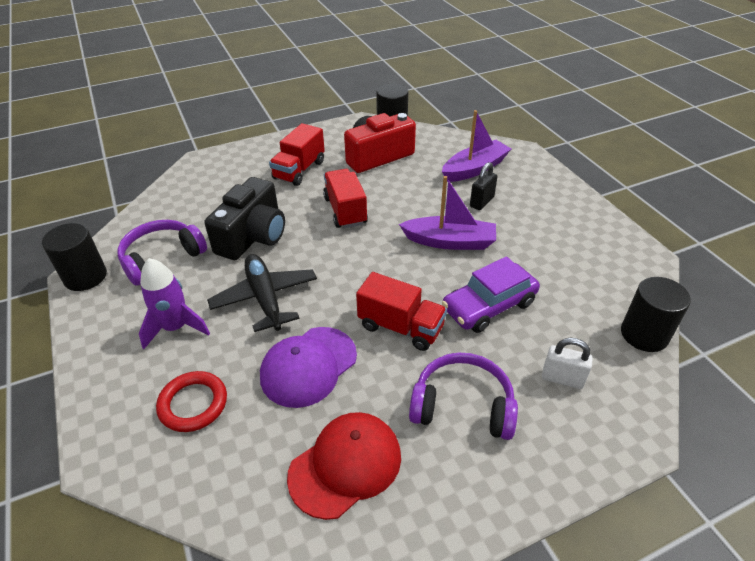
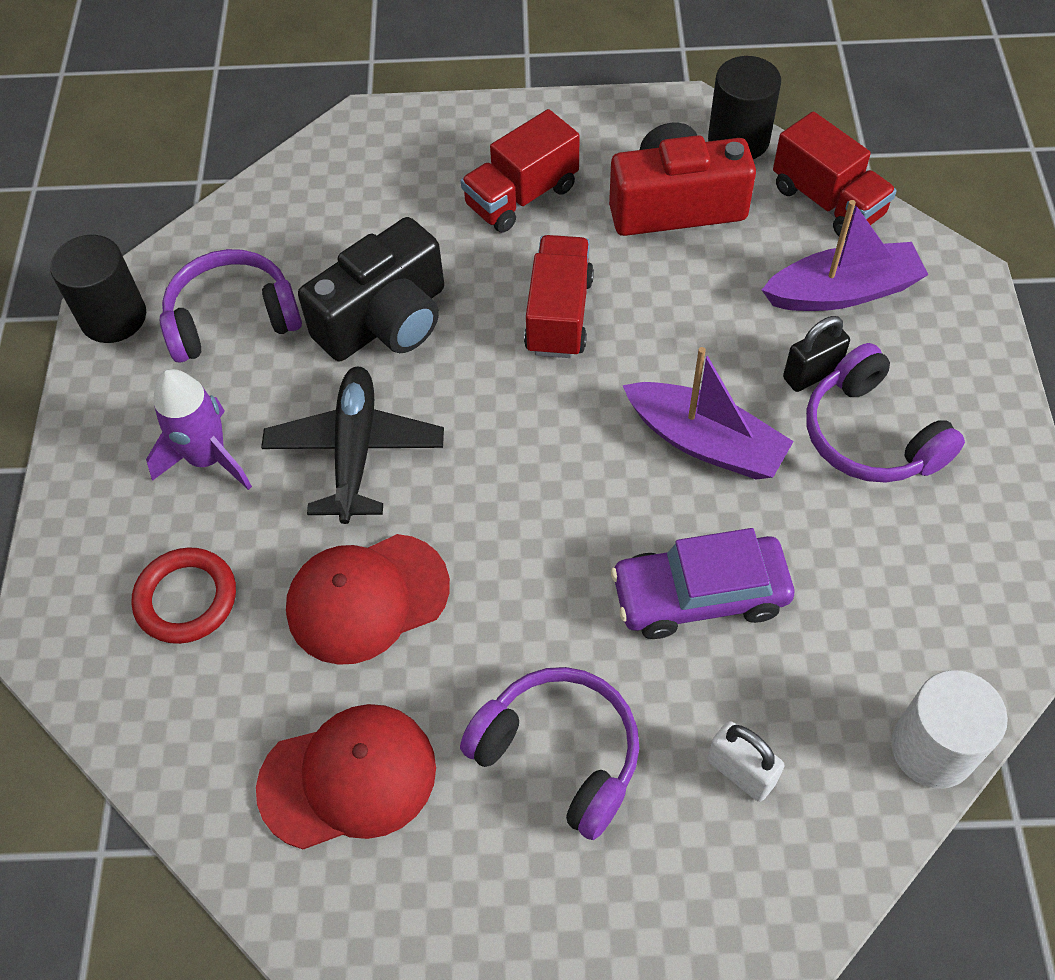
camera: 25 degrees right, 15 degrees up
(308, 366) = (367, 598): purple cap -> red cap
(401, 327) = (537, 581): red truck -> red truck (827, 201)
(524, 217) = (870, 435): none -> purple headphones
(644, 334) = (932, 748): black cylinder -> white cylinder

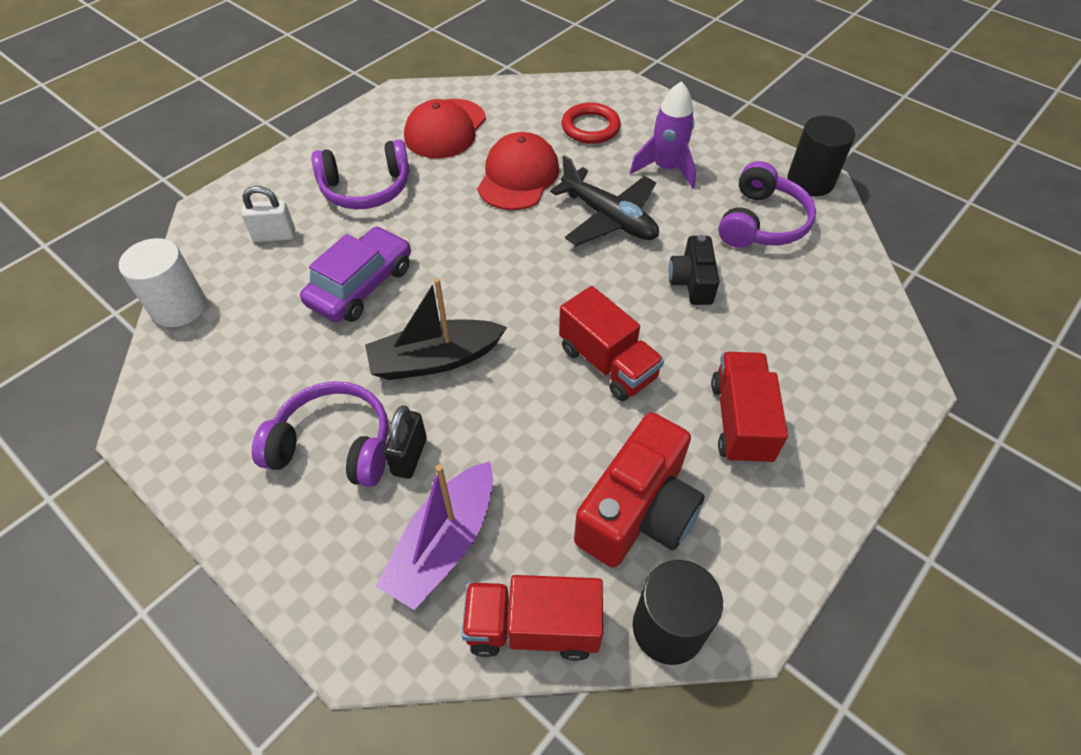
camera: 130 degrees right, 5 degrees down
(386, 320) = (692, 282): black camera -> black camera, size x0.58
(705, 442) = (435, 360): purple boat -> black boat

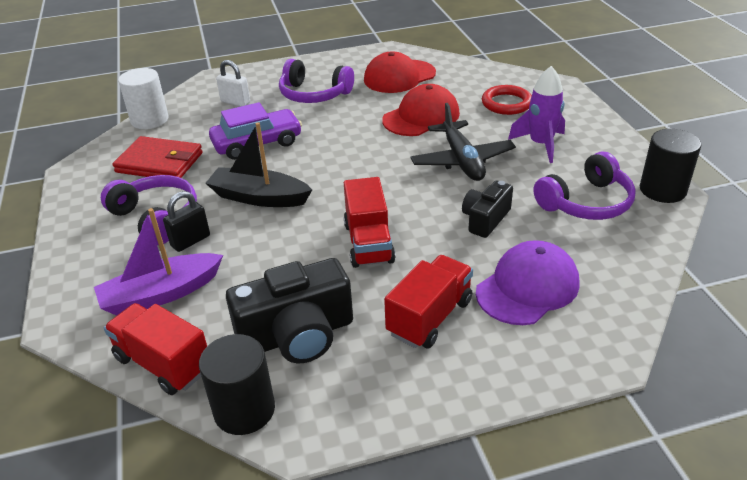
camera: 35 degrees right, 15 degrees down
(259, 365) = (160, 162): none -> red wallet
(638, 511) = (297, 335): red camera -> black camera
(793, 343) = (527, 287): none -> purple cap

